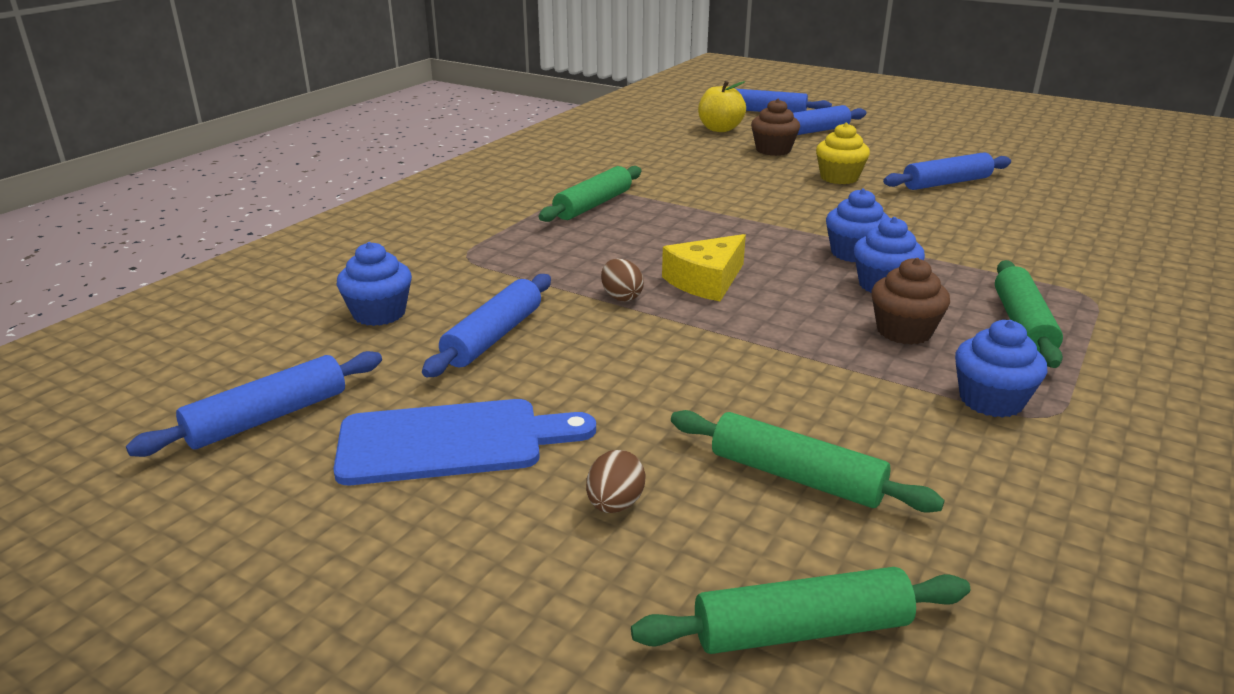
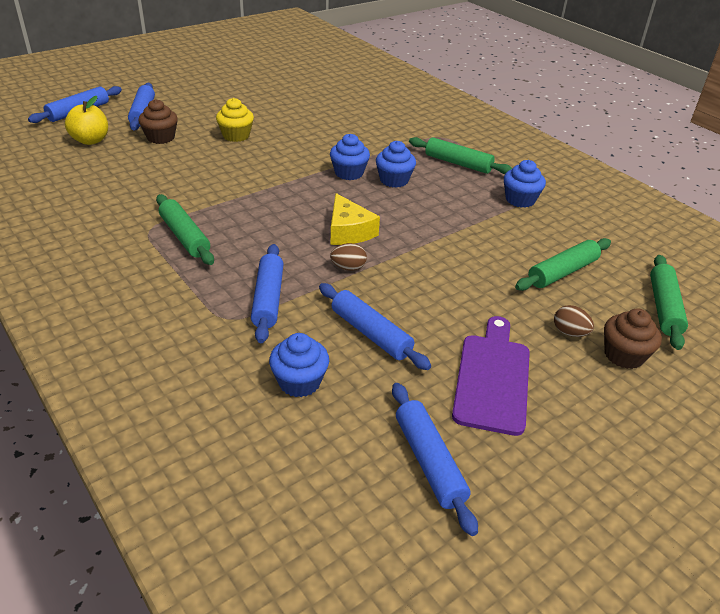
camera: 70 degrees left, 10 degrees up
(451, 442) = (492, 378): blue cutting board -> purple cutting board
(904, 331) = (447, 194): brown cupcake -> brown cupcake (624, 355)
(946, 183) = (279, 110): blue rolling pin -> blue rolling pin (268, 299)

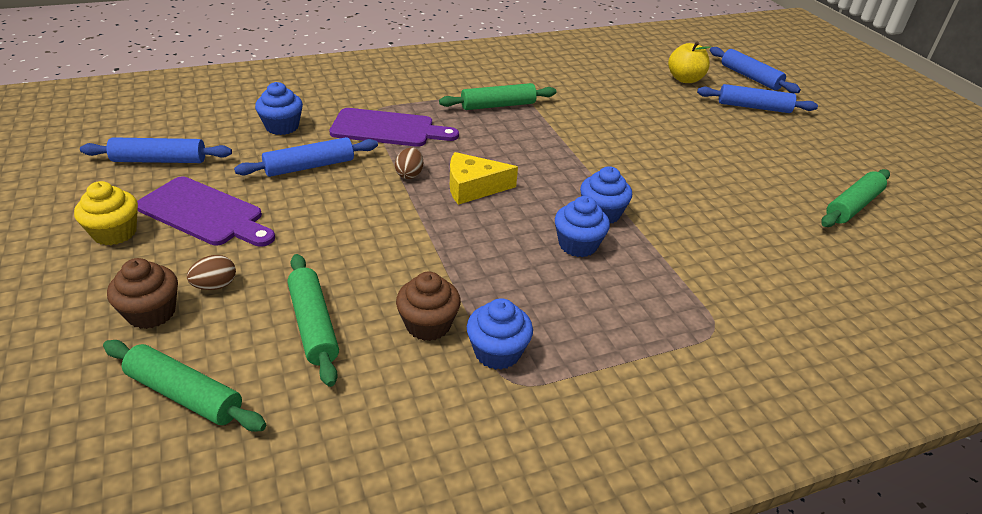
camera: 105 degrees right, 0 degrees up
(161, 138) = (693, 111): brown cupcake -> brown cupcake (428, 325)
(236, 136) = (702, 153): yellow cupcake -> yellow cupcake (115, 233)
(268, 299) = (387, 129): blue rolling pin -> purple cutting board
(458, 163) = (619, 320): green rolling pin -> green rolling pin (852, 206)

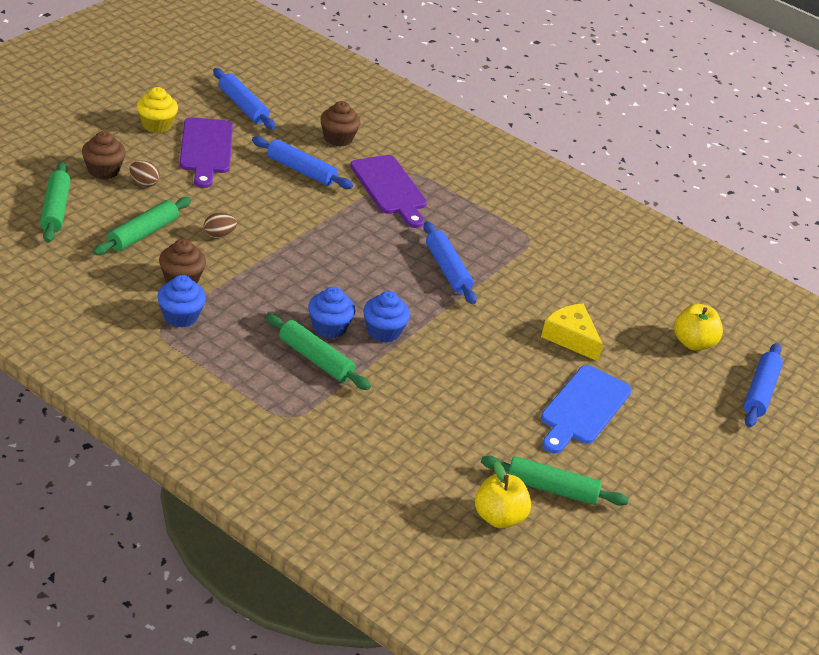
camera: 55 degrees right, 0 degrees up
(282, 127) = (338, 138): blue cupcake -> brown cupcake
(409, 174) = (338, 219): brown egg -> brown egg (219, 235)
(473, 187) = (353, 256): yellow cheese -> yellow cheese (571, 338)
(498, 105) = (494, 234): green rolling pin -> green rolling pin (315, 359)
(749, 152) = (583, 408): none -> blue cutting board
(754, 107) = (687, 402): blue rolling pin -> blue rolling pin (447, 270)
(890, 249) = (498, 517): none -> yellow apple

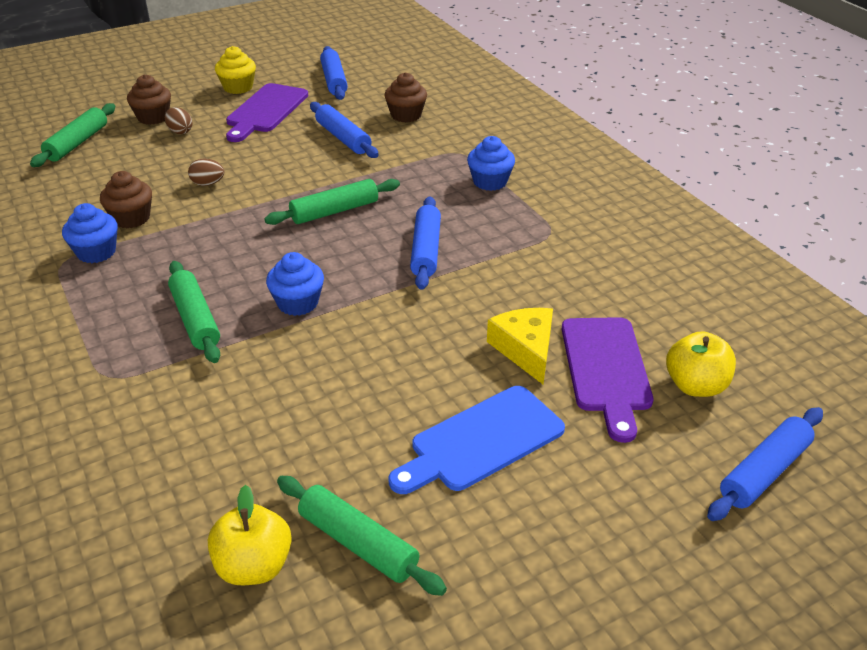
camera: 30 degrees right, 0 degrees up
(143, 233) = (136, 173): green rolling pin -> green rolling pin (335, 211)
(329, 327) = (240, 288): blue cupcake -> blue cupcake (490, 182)
(390, 188) = (424, 164): purple cutting board -> purple cutting board (606, 369)

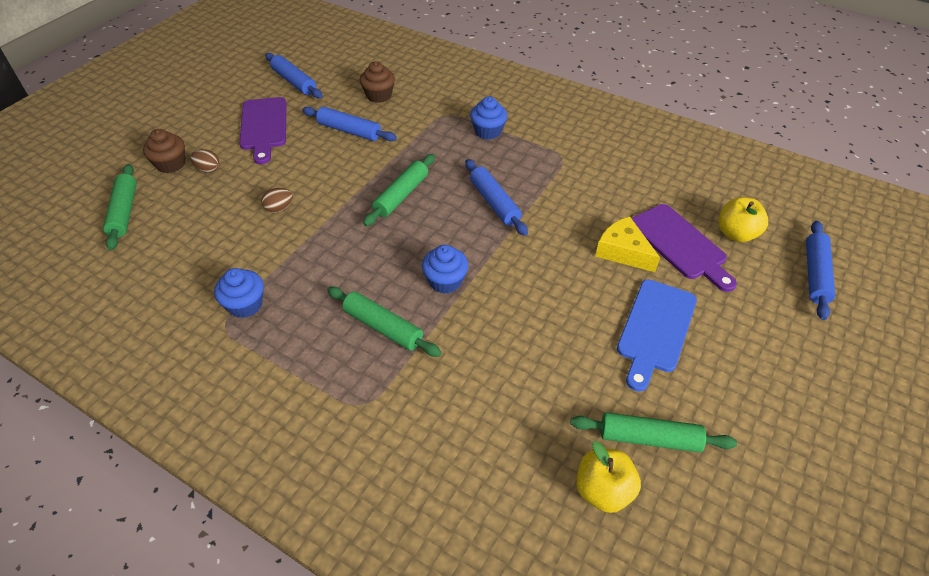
camera: 30 degrees left, 10 degrees up
(131, 218) = (245, 263): brown cupcake -> none
(238, 87) = (219, 112): yellow cupcake -> none

